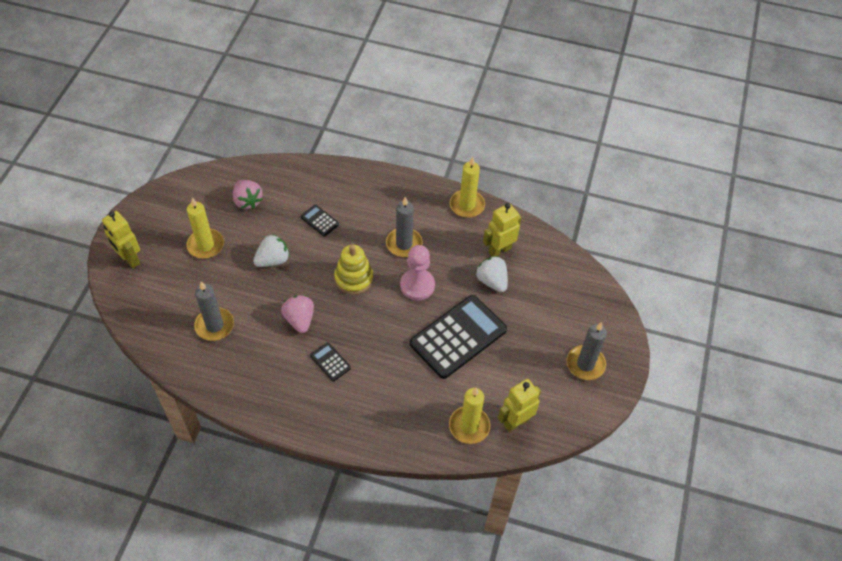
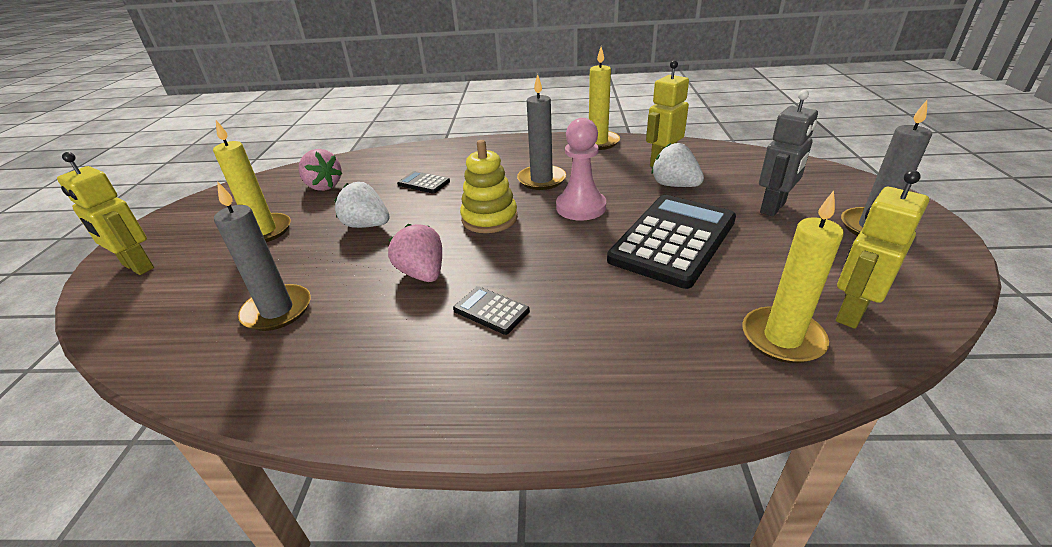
camera: 10 degrees left, 20 degrees down
(273, 260) = (367, 225): white strawberry -> white strawberry turned 105 degrees counterclockwise
(540, 326) = (773, 208): none -> grey robot

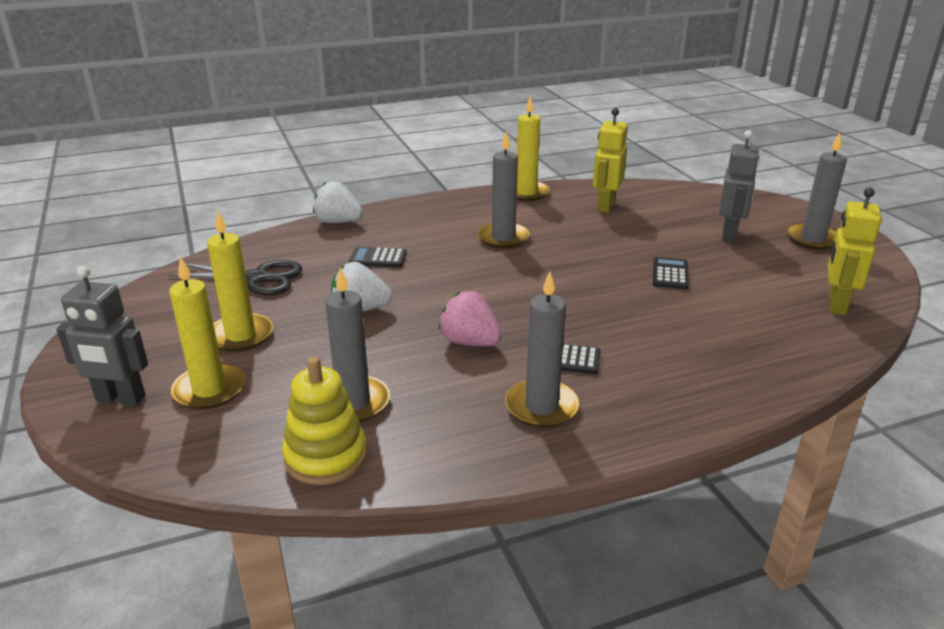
camera: 25 degrees left, 5 degrees down
(137, 267) = (120, 399): yellow robot -> grey robot
(323, 186) = (258, 278): pink strawberry -> black scissors
(422, 358) = (541, 407): none -> grey candle
(489, 218) = (486, 282): yellow stacking toy -> yellow stacking toy (326, 456)
(581, 207) = (565, 258): pink pawn -> none
(673, 240) = (670, 274): black calculator -> black calculator, size x0.43
(674, 185) = (634, 226): white strawberry -> white strawberry (338, 222)
(782, 338) = (803, 331): yellow candle -> yellow candle (209, 390)

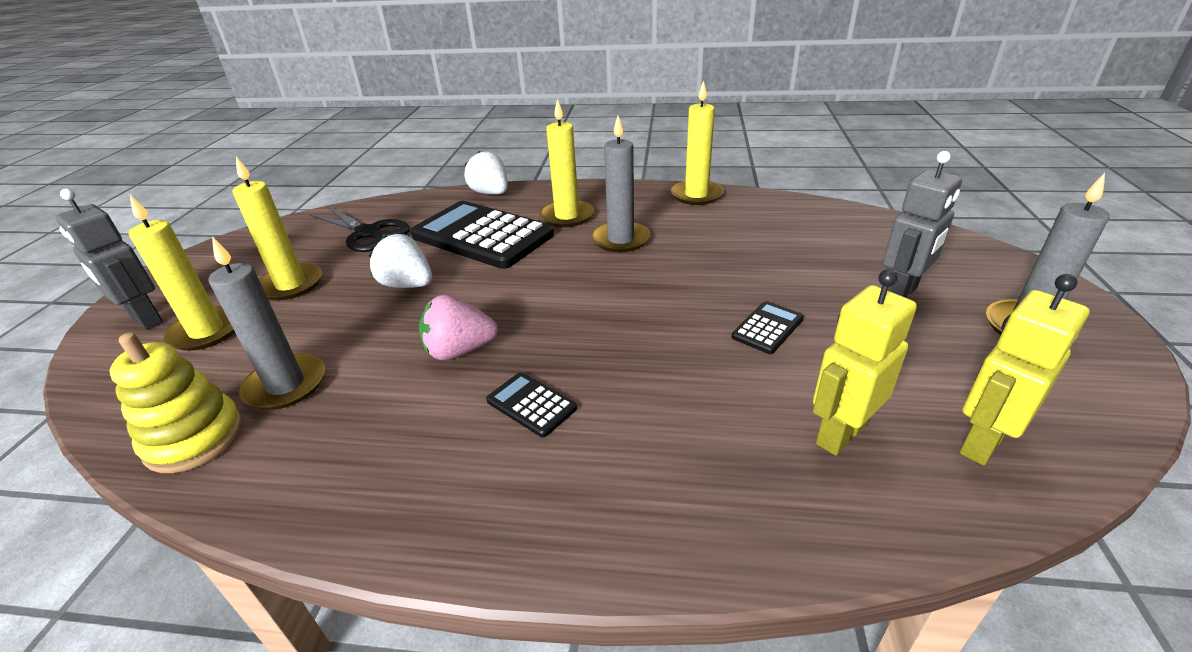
camera: 30 degrees right, 5 degrees up
(378, 258) = (482, 236): black calculator -> black calculator, size x2.33
(436, 228) = (567, 216): none -> yellow candle
(470, 342) = (459, 350): pink strawberry -> pink strawberry turned 75 degrees counterclockwise
(541, 407) = (439, 459): grey candle -> none
(605, 206) = (770, 225): yellow robot -> yellow robot (839, 434)

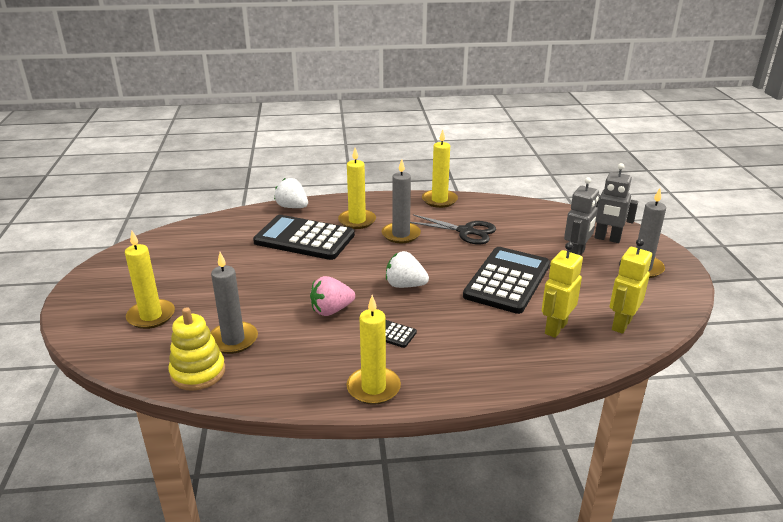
camera: 15 degrees left, 5 degrees down
(145, 319) = (97, 313): grey robot -> grey robot (607, 239)
(291, 285) = (187, 282): yellow candle -> yellow candle (373, 388)
(368, 233) = (218, 243): black scissors -> black scissors (466, 231)
(407, 285) = (272, 275): white strawberry -> white strawberry (405, 285)
(767, 328) = (507, 280): black calculator -> black calculator, size x2.33

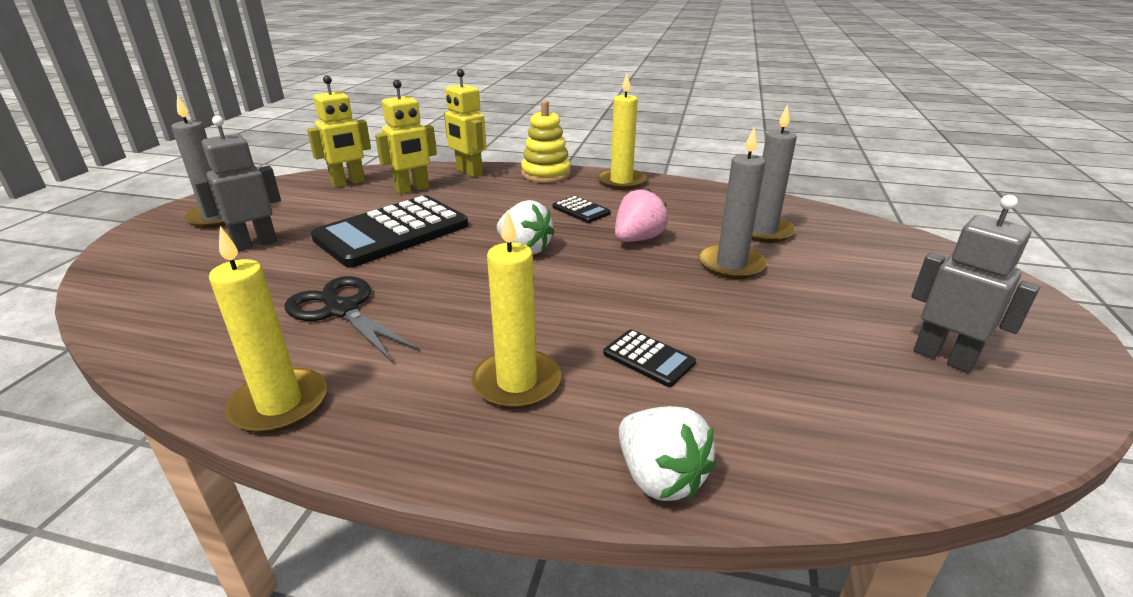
camera: 160 degrees left, 0 degrees up
(151, 316) = (891, 272): yellow candle -> none
(198, 372) = (795, 213): yellow stacking toy -> yellow stacking toy (546, 174)
(304, 239) = (648, 358): black calculator -> black calculator, size x0.43
(331, 310) = (637, 239): pink strawberry -> pink strawberry turned 45 degrees counterclockwise
(401, 234) = (458, 328): grey candle -> grey candle (731, 265)
(538, 367) = (469, 172): none -> yellow robot
(607, 239) = (169, 255): grey robot -> grey robot (943, 357)

